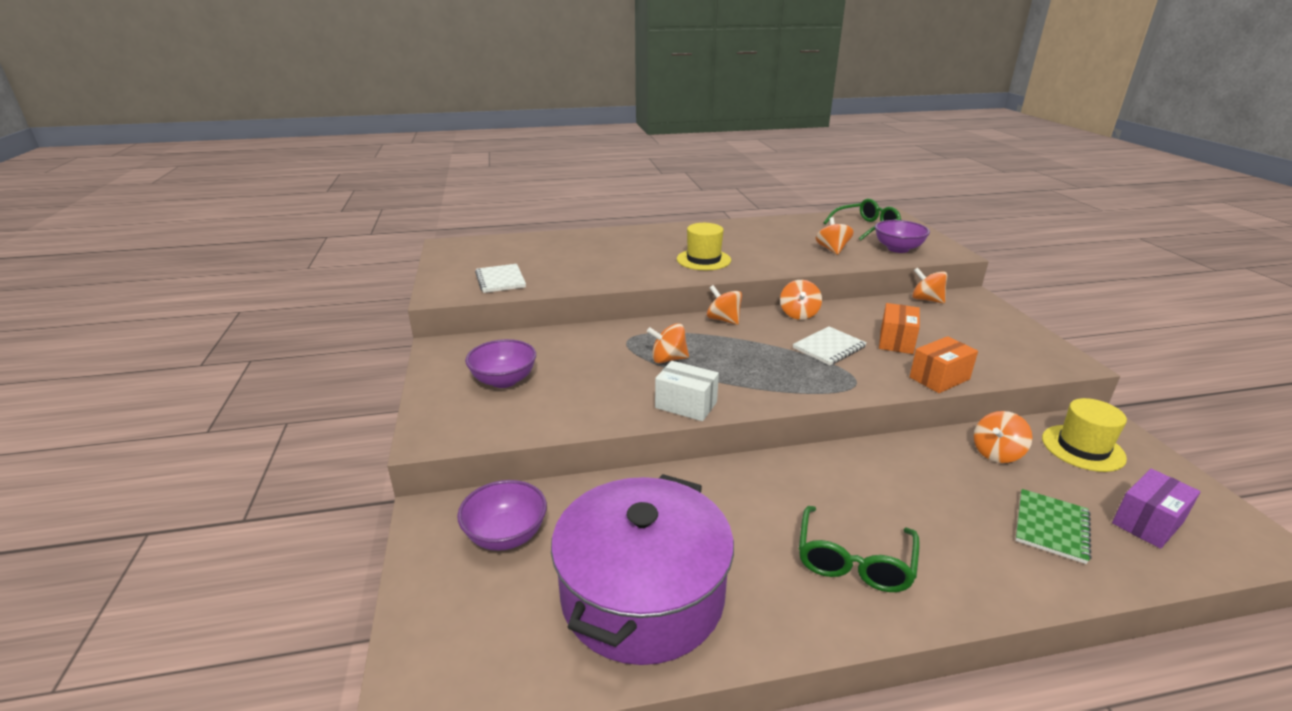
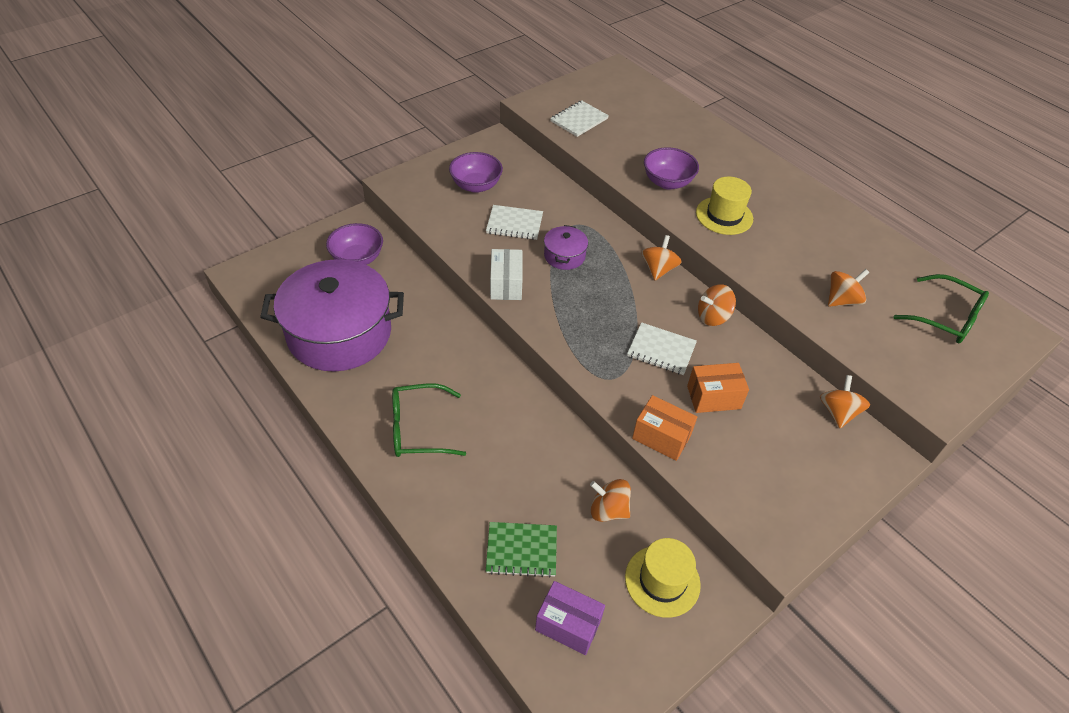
camera: 60 degrees right, 20 degrees up
(593, 374) = (514, 224): none -> white notebook
(668, 359) = (564, 256): orange spinning top -> purple pot
(898, 249) = (900, 354): purple bowl -> purple bowl (667, 182)

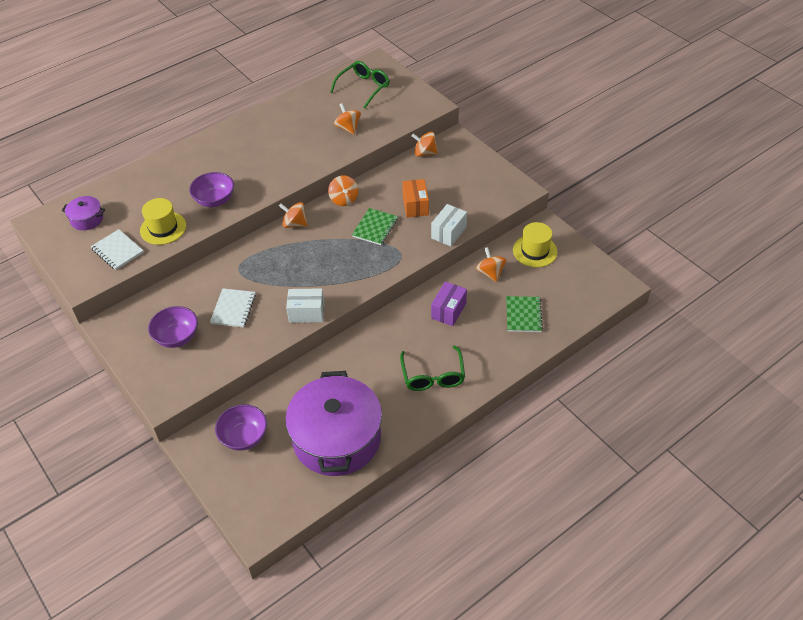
camera: 85 degrees left, 0 degrees up
(564, 256) = (276, 277): purple pot -> purple pot (87, 219)
(568, 625) = (568, 293): purple box -> purple box (448, 311)
(608, 510) = (490, 273): orange spinning top -> orange spinning top turned 135 degrees clockwise
(661, 350) = (375, 227): white notebook -> green notebook
(661, 437) = (448, 232): orange box -> white box
(724, 216) = (258, 173): yellow hat -> yellow hat (163, 228)

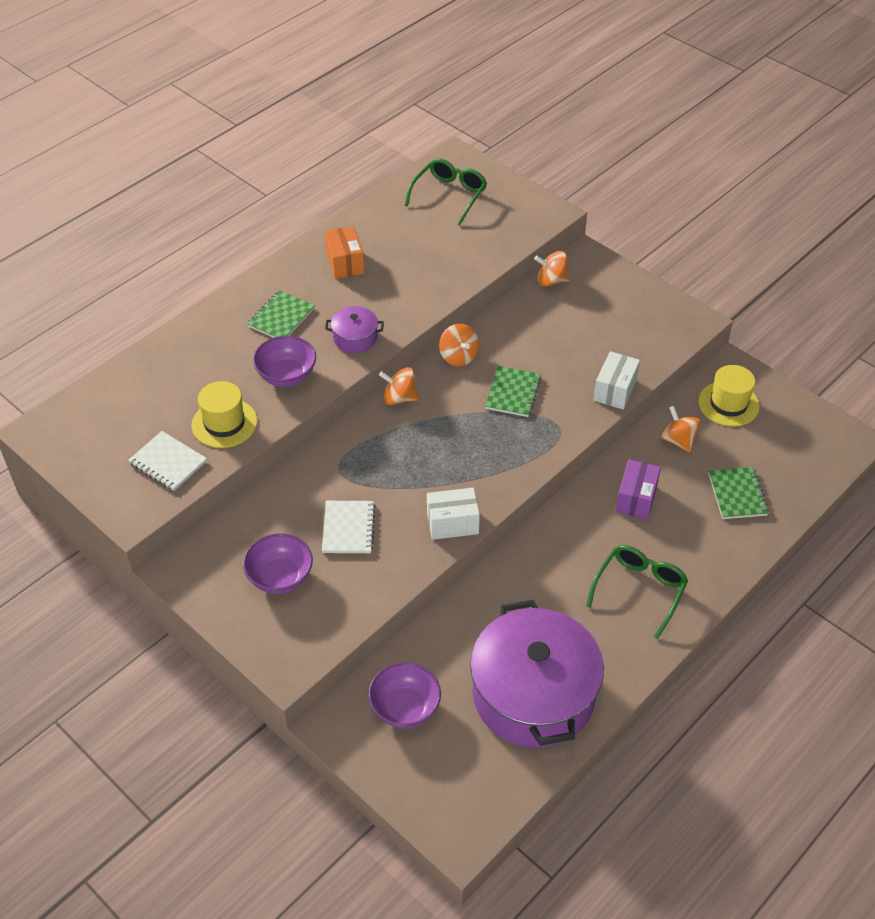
camera: 10 degrees left, 0 degrees up
(87, 219) = (109, 420): purple pot -> purple pot (355, 338)
(223, 161) = (281, 317): none -> green notebook
(348, 128) = (444, 255): orange spinning top -> none
(415, 206) = (559, 357): orange box -> orange box (345, 263)
(433, 375) = (639, 591): green glasses -> green glasses turned 135 degrees counterclockwise

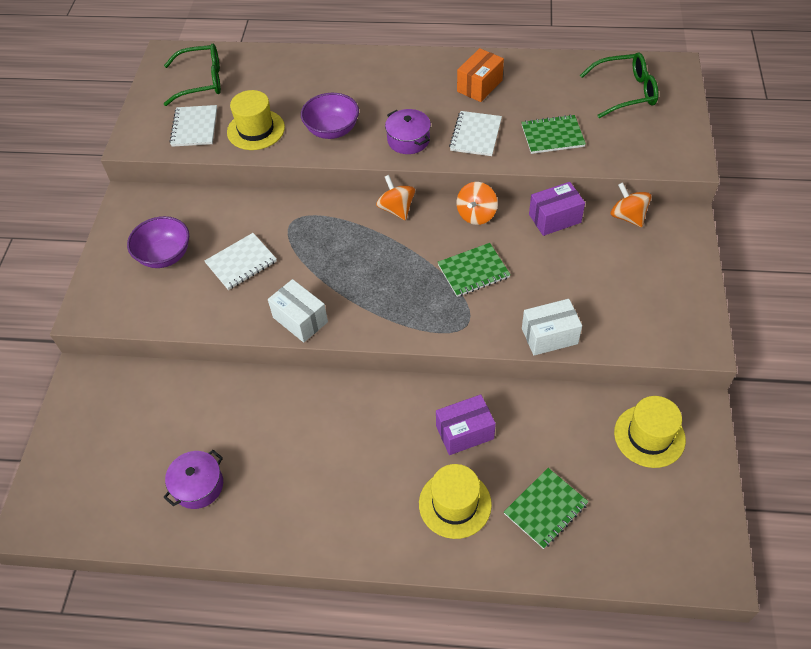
camera: 55 degrees right, 5 degrees up
(281, 317) = (386, 91): green notebook -> green notebook (552, 136)
(396, 298) = (476, 135): none -> white notebook
(405, 708) = (126, 409): purple bowl -> none
(510, 318) = (554, 218): none -> purple box
(533, 694) = (198, 486): purple pot -> purple pot, size x0.42
(639, 591) = (365, 497): green glasses -> green glasses (200, 81)
(677, 440) = (563, 422): orange spinning top -> none
(691, 541) = (455, 504): none -> yellow hat

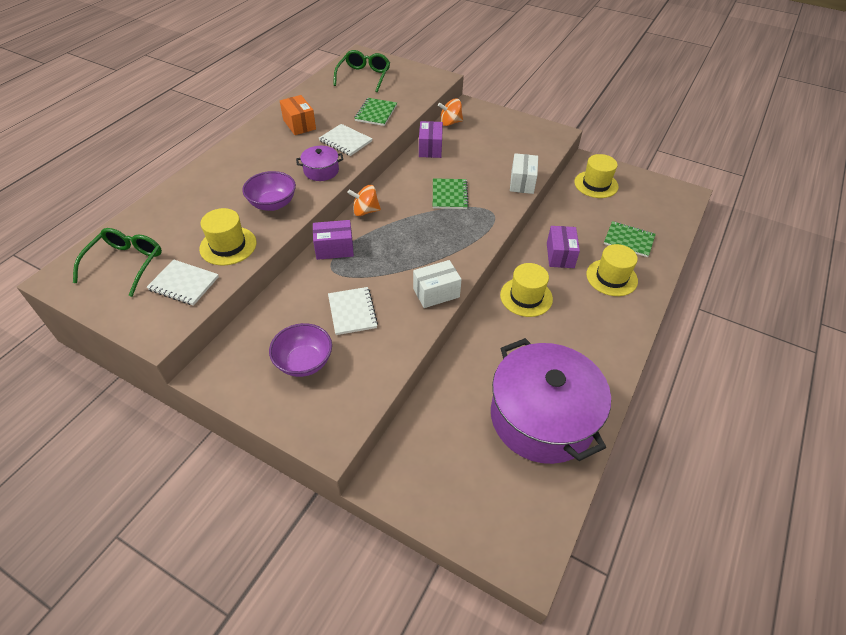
camera: 70 degrees left, 5 degrees down
(198, 486) = (542, 417): purple pot -> purple pot, size x2.36
(322, 210) = (334, 249): none -> purple box
(369, 417) = (526, 297): none -> yellow hat
(476, 214) = (401, 177): orange spinning top -> none
(545, 509) = (629, 240): green notebook -> green notebook turned 45 degrees counterclockwise

